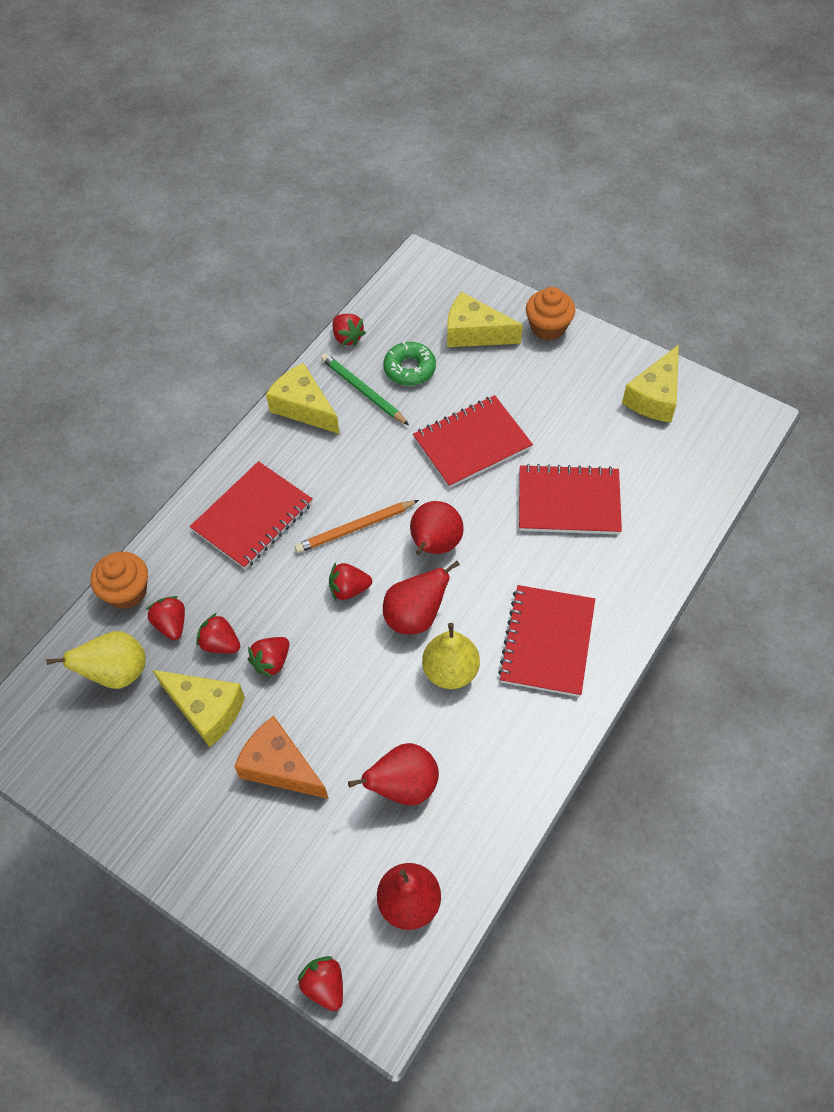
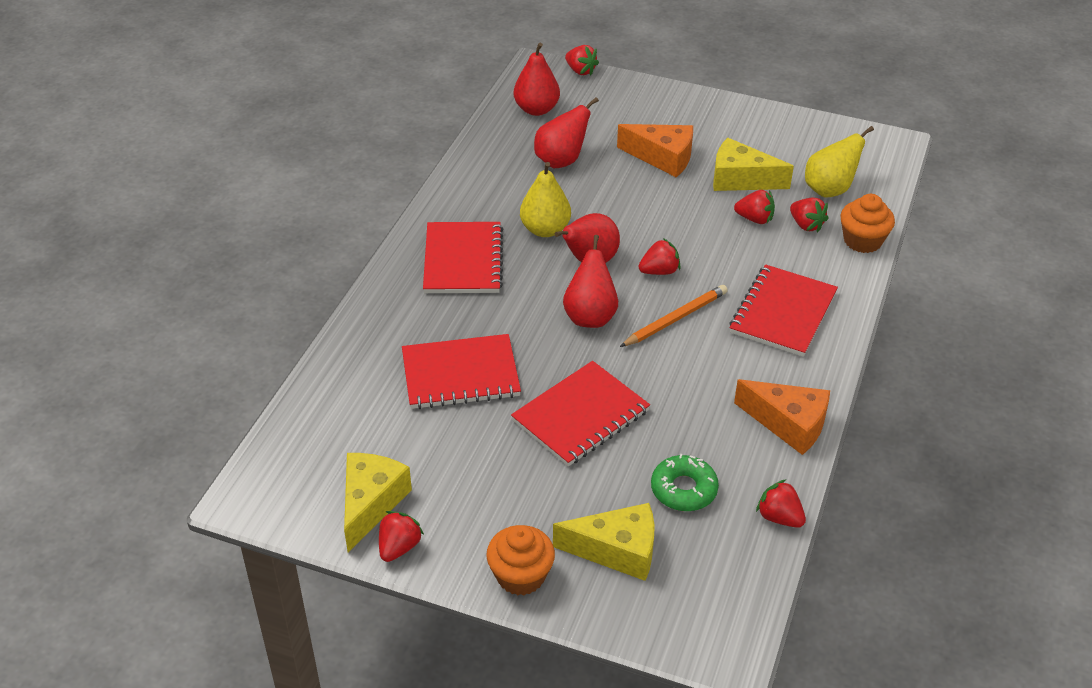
camera: 165 degrees right, 15 degrees down
(271, 662) = (703, 214): red strawberry -> red strawberry (399, 547)
(303, 407) = (788, 424): yellow cheese -> orange cheese
(363, 391) = (728, 454): green pencil -> none

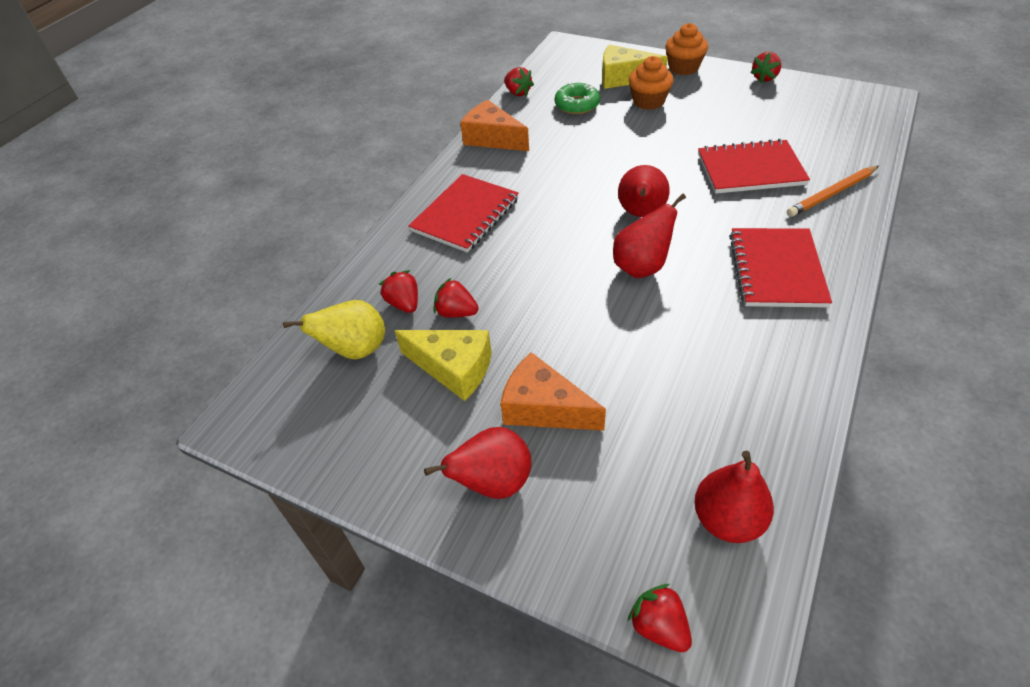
camera: 170 degrees left, 5 degrees up
(370, 504) = (792, 96): yellow cheese -> none
(545, 229) = (692, 304): yellow pear -> none
(561, 161) = (680, 408): red pear -> red pear (493, 482)
(581, 416) = (648, 143): red notebook -> none
(659, 271) = (571, 255): red strawberry -> none
(675, 319) = (563, 211): orange pencil -> orange pencil (832, 193)
(862, 241) = (355, 284): orange cupcake -> orange cupcake (648, 101)

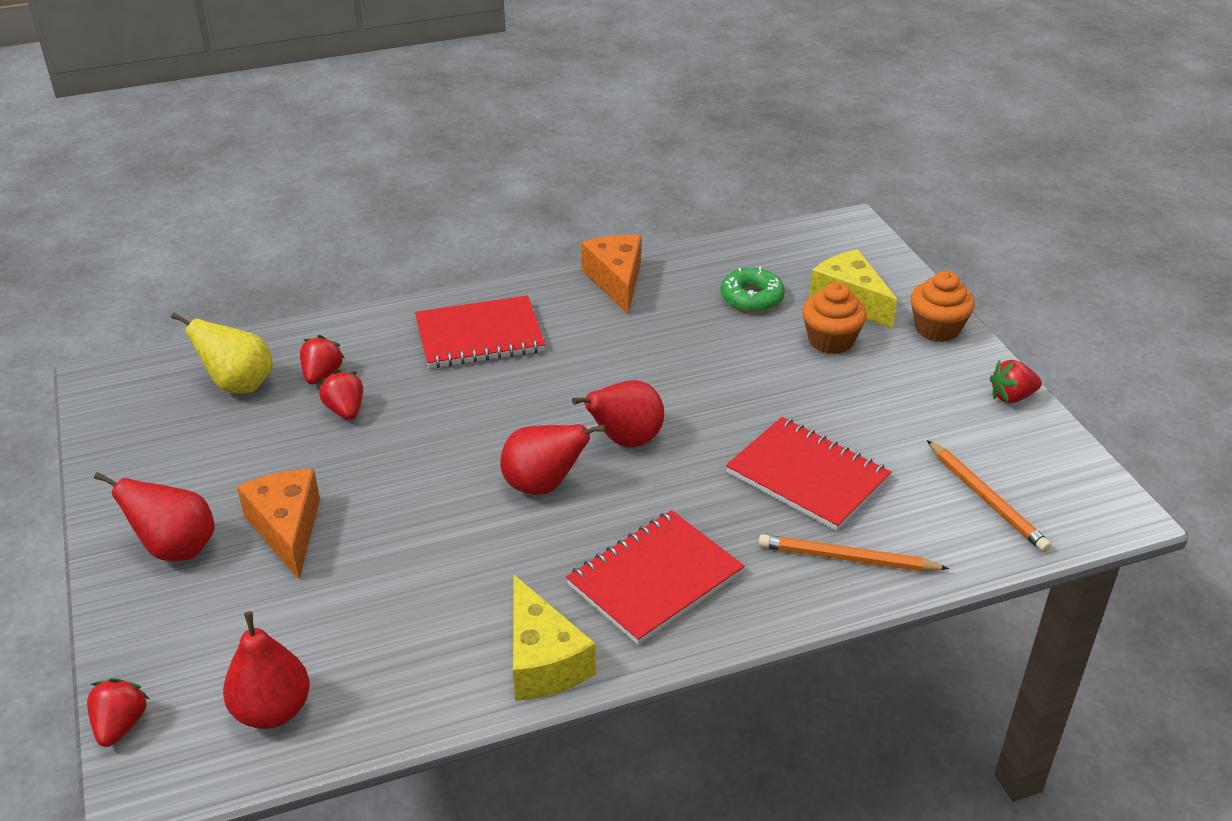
camera: 40 degrees right, 10 degrees down
(454, 368) = (277, 450): yellow cheese -> yellow cheese (543, 660)
(518, 93) = (715, 250): red strawberry -> none
(832, 127) = (986, 499): none -> orange pencil

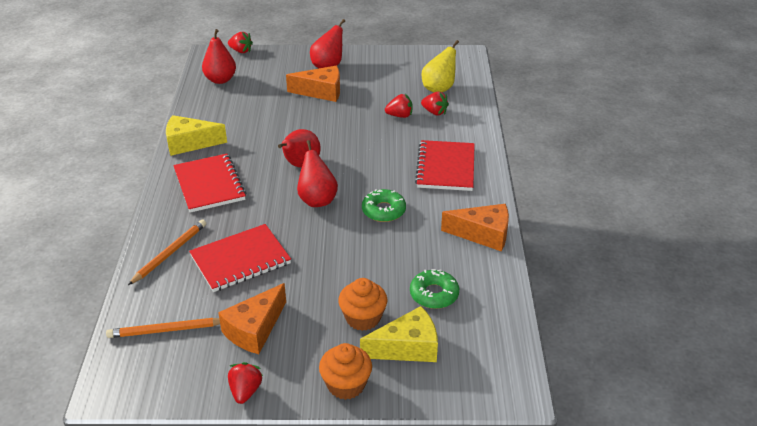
camera: 110 degrees right, 0 degrees up
(614, 370) = (383, 211): none -> green donut
(919, 420) = (254, 329): none -> orange cheese

